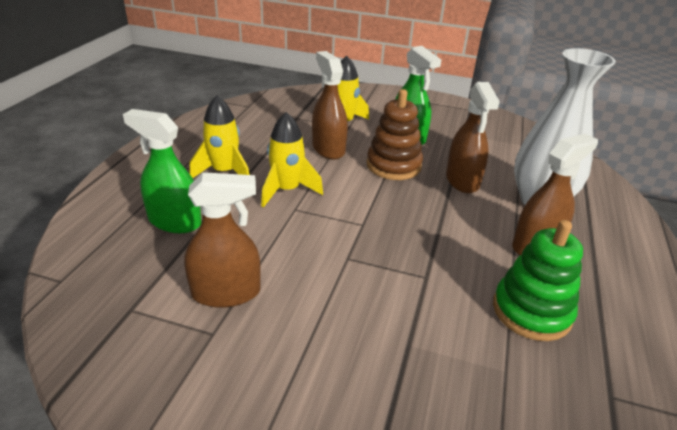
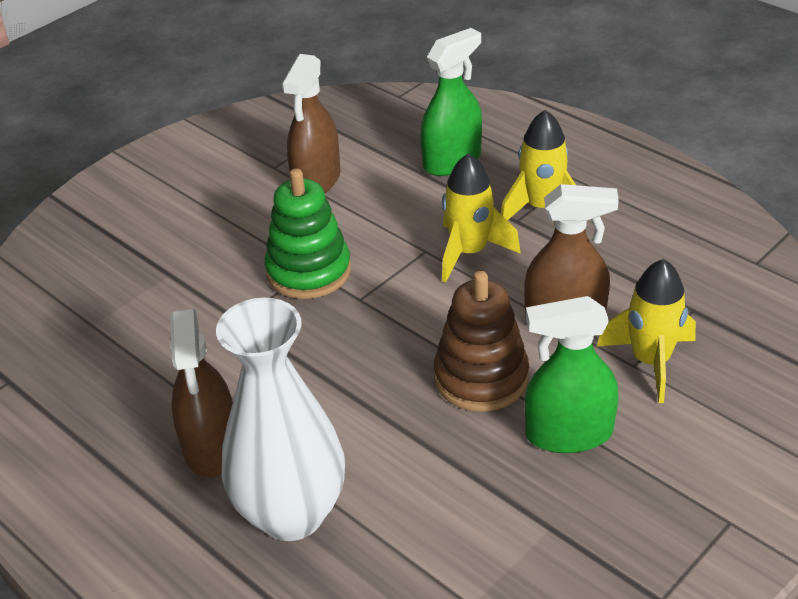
camera: 120 degrees right, 5 degrees up
(462, 180) = (397, 444): brown spray bottle -> none
(531, 311) = (129, 380): green stacking toy -> green stacking toy (309, 271)

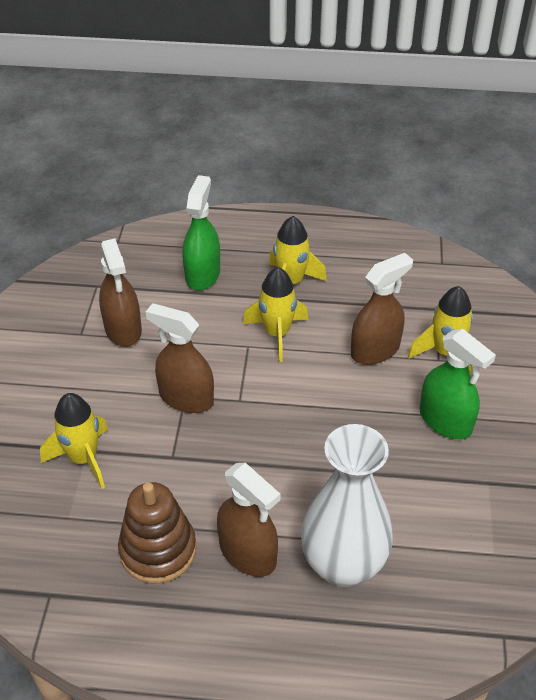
camera: 40 degrees left, 5 degrees up
(158, 280) = (83, 459): none -> yellow rocket
(309, 271) = (186, 398): green stacking toy -> brown spray bottle
(481, 378) = (365, 413): brown stacking toy -> brown stacking toy (158, 550)
(569, 434) = (445, 421): green spray bottle -> green spray bottle turned 90 degrees counterclockwise

